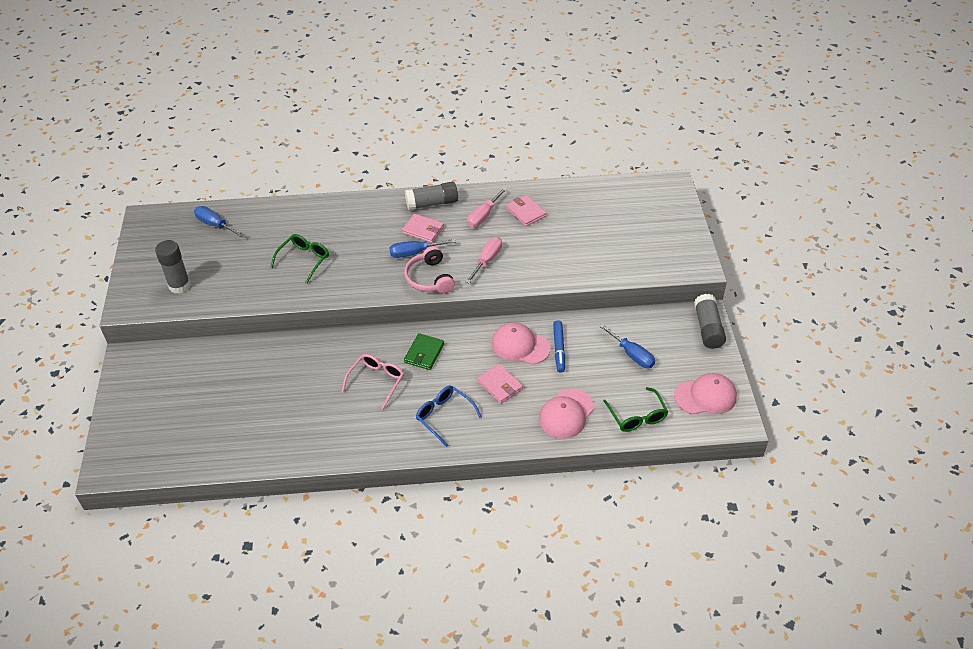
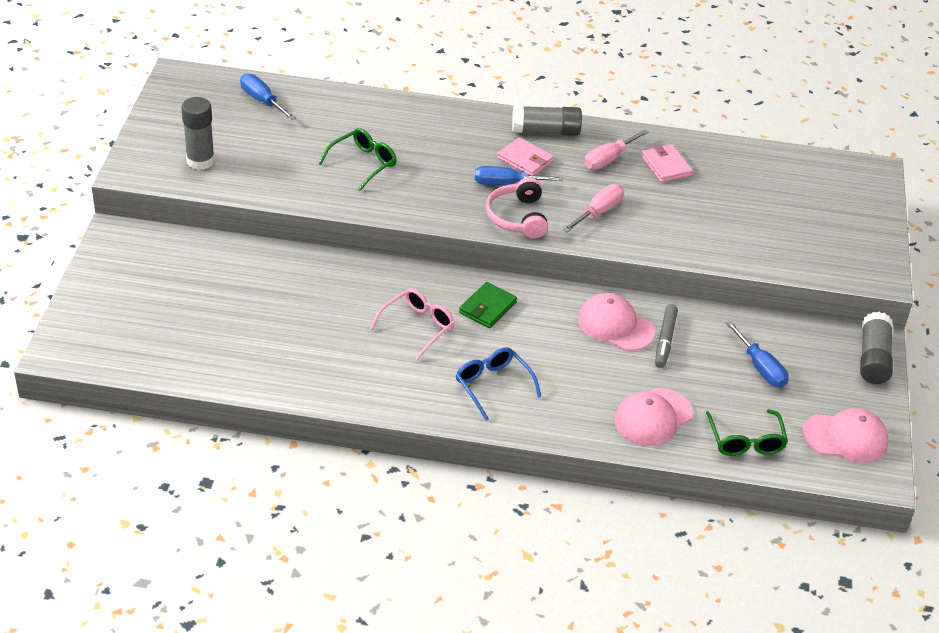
camera: 10 degrees right, 5 degrees down
(499, 385) = (575, 365): pink wallet -> none
(559, 349) = (665, 340): blue marker -> grey marker

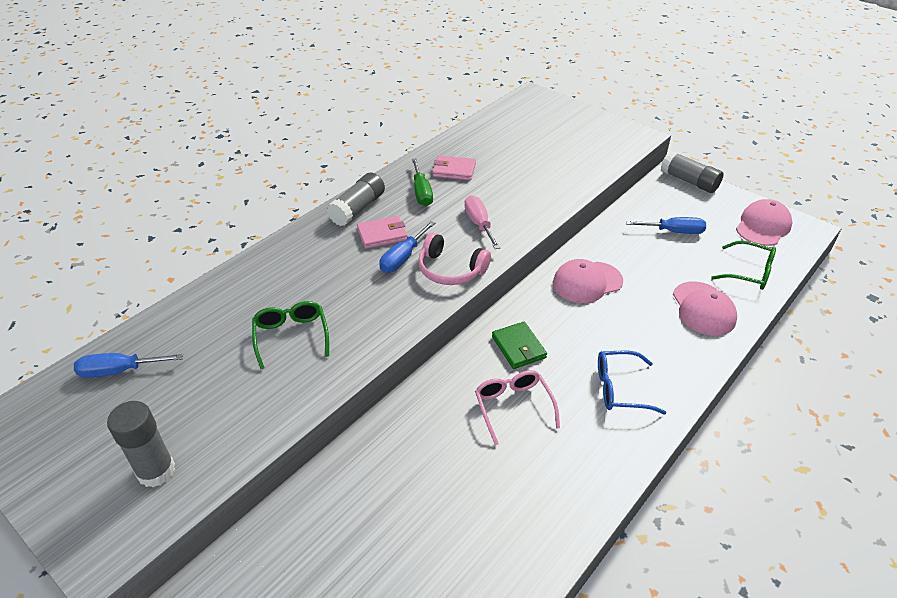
camera: 55 degrees left, 0 degrees up
(608, 159) = (421, 193): pink screwdriver -> green screwdriver
(665, 340) = (619, 264): grey marker -> none

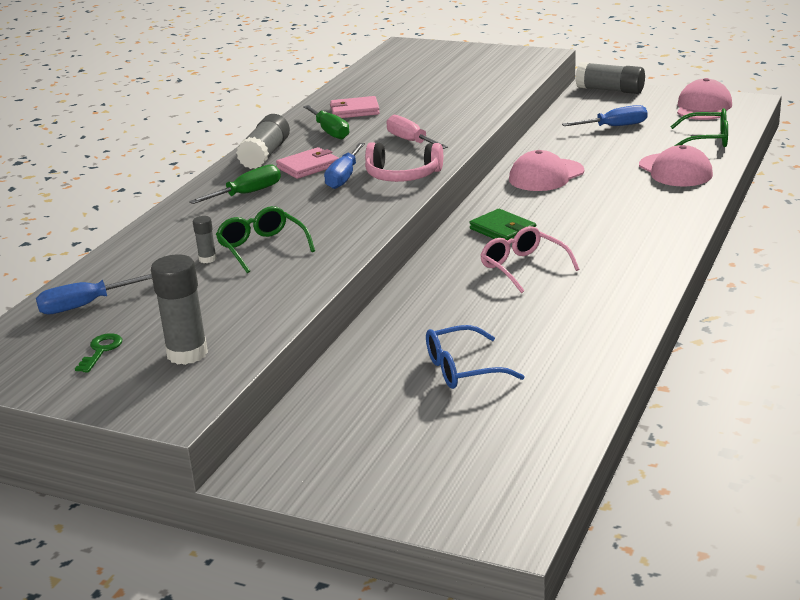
camera: 15 degrees left, 15 degrees down
(96, 441) = (101, 351): none -> green key
(242, 338) = (207, 259): none -> grey glue stick
(318, 257) = (248, 193): none -> green screwdriver
(620, 389) = (624, 235): blue glasses -> blue glasses (463, 369)

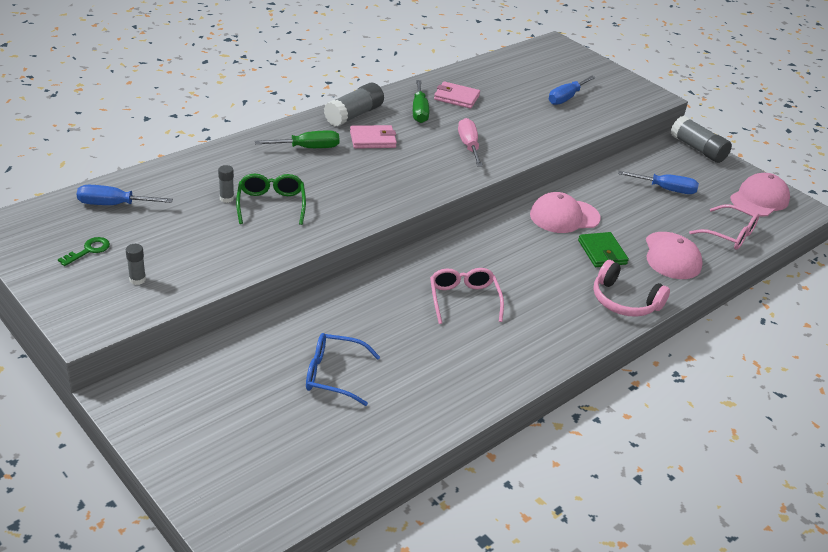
camera: 20 degrees right, 10 degrees up
(187, 353) = (137, 279): grey glue stick -> grey glue stick, size x0.50
(344, 177) = (388, 161): blue screwdriver -> blue screwdriver (566, 98)
(402, 175) = (431, 178): pink headphones -> pink headphones (624, 301)
(503, 230) = (482, 256): green wallet -> green wallet (602, 252)
(706, 139) = (729, 234): green glasses -> pink glasses

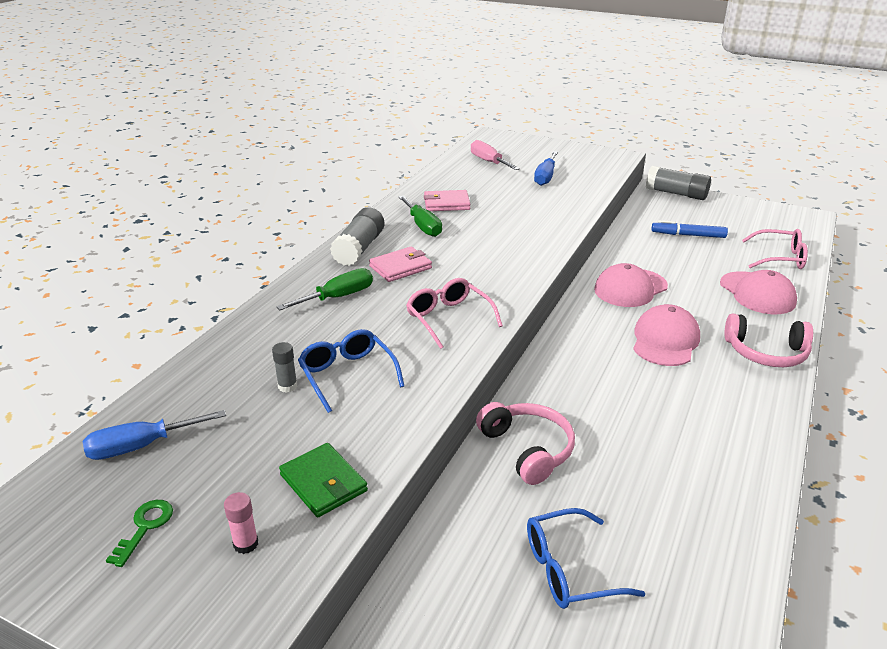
camera: 20 degrees left, 5 degrees down
(137, 279) = (246, 544): grey glue stick -> pink glue stick
(271, 205) = (348, 375): green glasses -> blue glasses
(371, 299) = (527, 449): none -> pink headphones
(463, 300) = (622, 411): pink glasses -> pink glasses (449, 319)
(469, 146) = (501, 244): pink screwdriver -> pink screwdriver (489, 162)
(602, 252) = (697, 311): green wallet -> green wallet (323, 483)
(666, 189) = (688, 235): blue screwdriver -> blue marker
(759, 199) = (767, 220): pink cap -> pink cap (665, 340)

